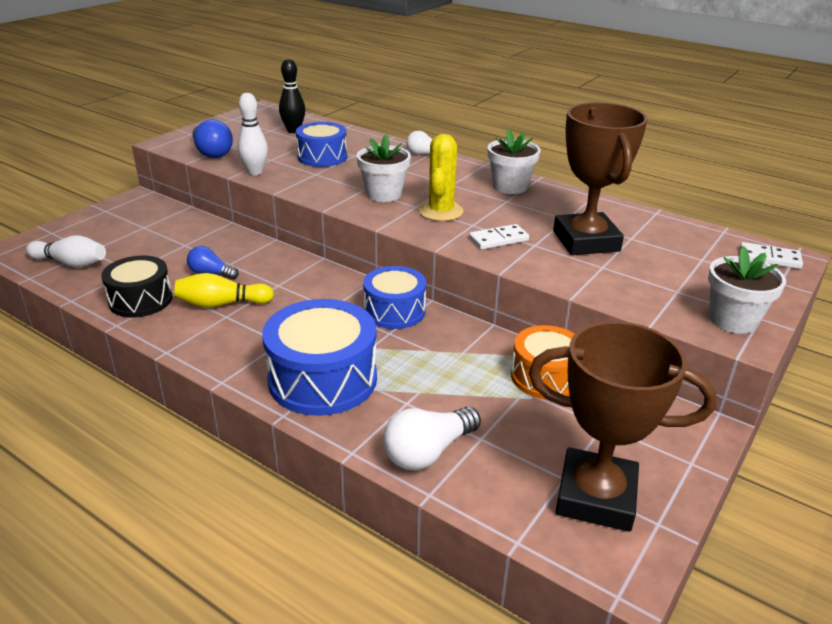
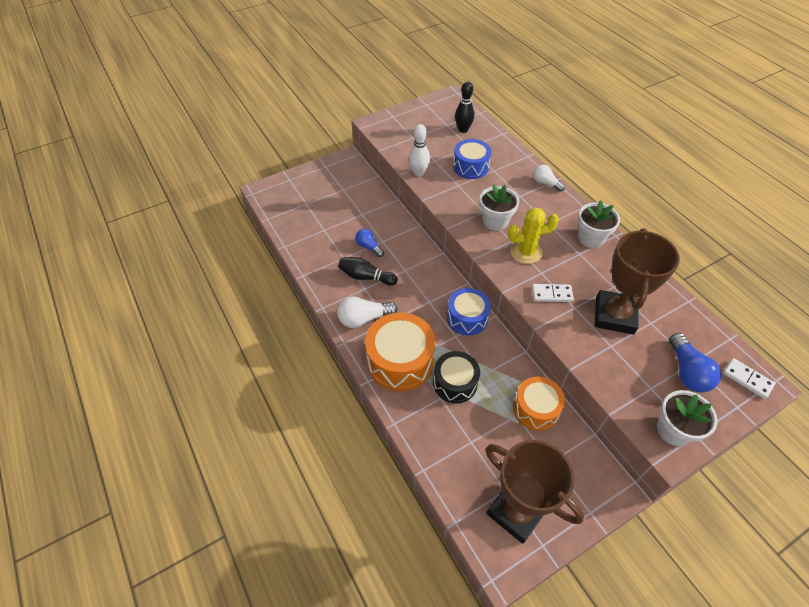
camera: 25 degrees right, 20 degrees up
(71, 263) = (292, 212): white bowling pin -> none
(141, 300) = (321, 258): black drum -> black drum (455, 383)
(212, 152) = (399, 142): blue light bulb -> blue light bulb (687, 372)
(222, 304) = (366, 277): yellow bowling pin -> black bowling pin
(323, 379) = (400, 361): blue drum -> orange drum
(428, 452) = (436, 440): white light bulb -> white light bulb (364, 318)
(441, 211) = (526, 252): yellow cactus -> yellow cactus turned 45 degrees clockwise

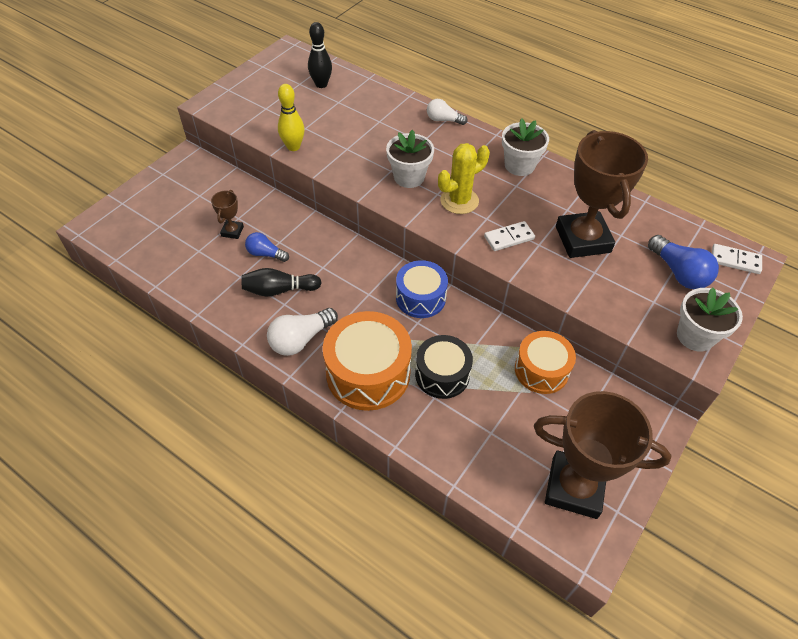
camera: 25 degrees left, 0 degrees up
(353, 223) = (232, 231): none -> brown trophy
(419, 172) = (293, 147): white bowling pin -> yellow bowling pin
(470, 167) = (351, 124): blue drum -> none

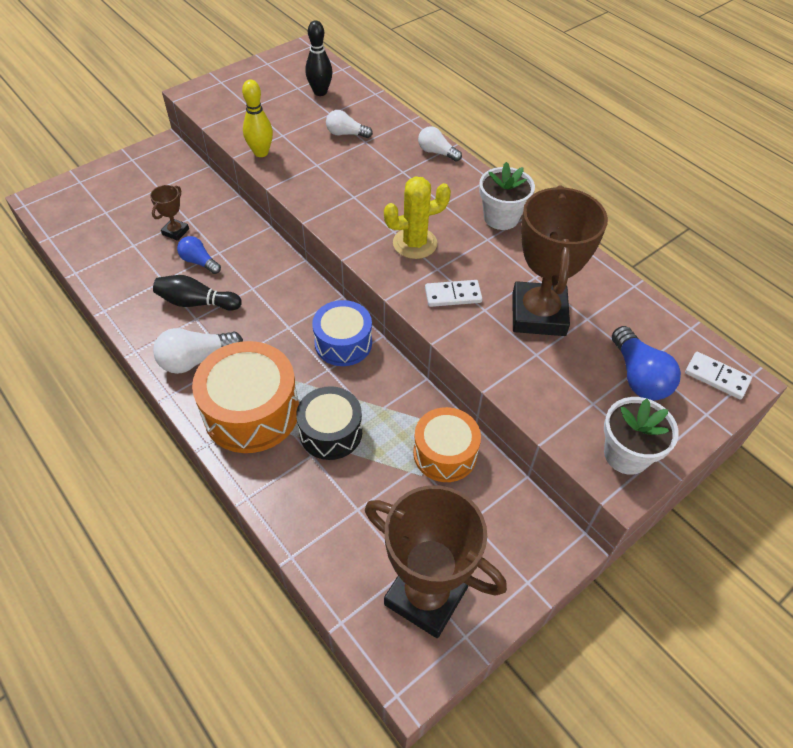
camera: 15 degrees right, 0 degrees up
(360, 117) = (346, 134): none -> white light bulb
(409, 177) = (370, 207): white flower pot -> none

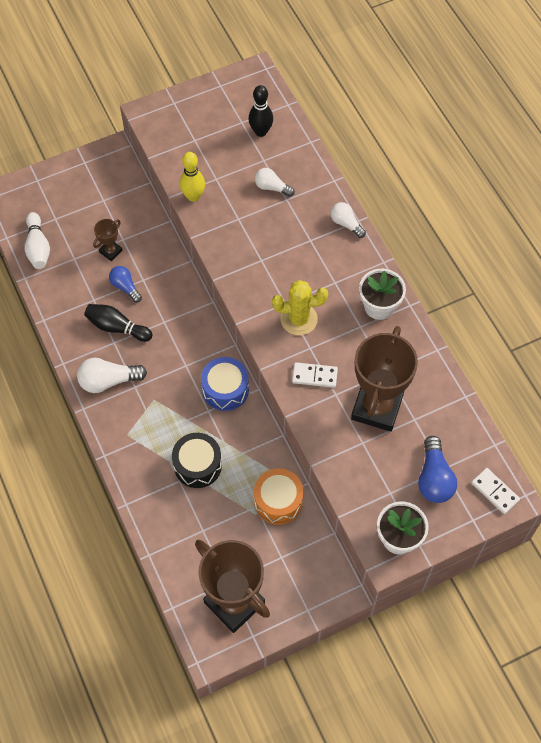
camera: 15 degrees right, 10 degrees up
(88, 241) = (38, 247): none -> white bowling pin
(251, 411) = (142, 435): orange drum -> none

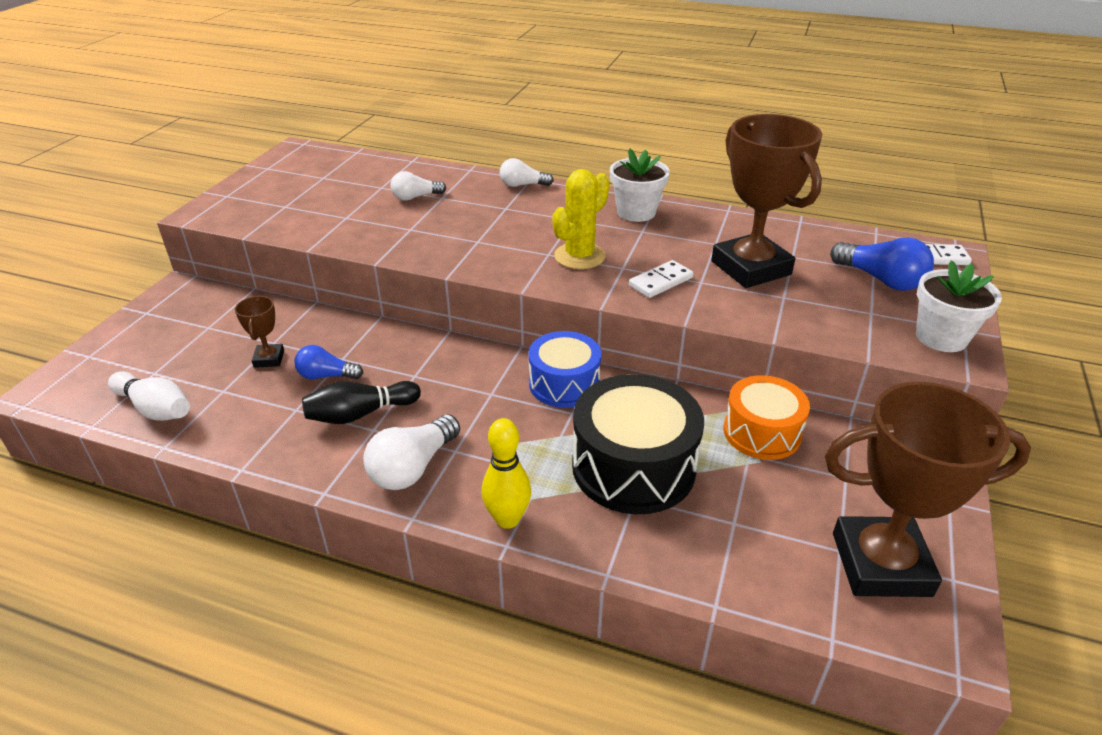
camera: 45 degrees left, 25 degrees down
(193, 196) = (336, 238): yellow bowling pin -> yellow bowling pin (507, 519)
(197, 465) = (633, 467): black drum -> black drum, size x1.54
(261, 131) = (352, 174): black bowling pin -> none

